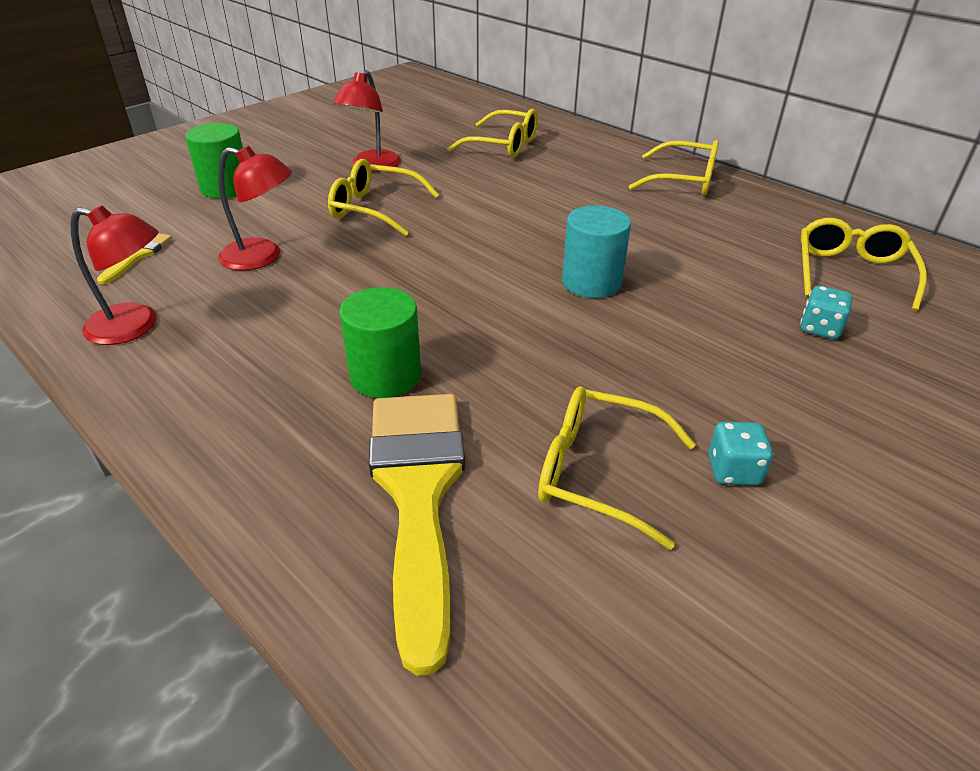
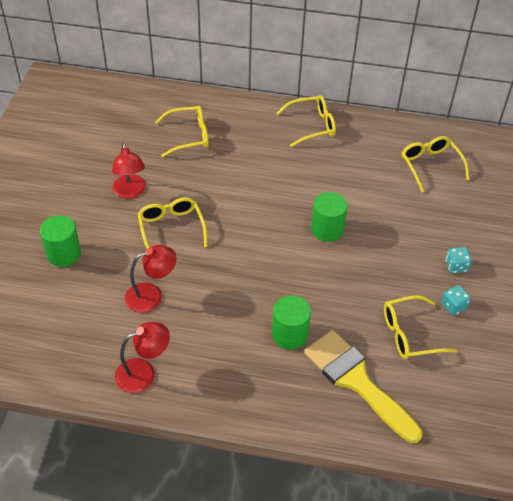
camera: 35 degrees left, 10 degrees up
(138, 255) = (81, 330): yellow brush -> none
(374, 209) = (171, 228): yellow glasses -> yellow glasses turned 90 degrees clockwise
(591, 282) = (327, 229): turquoise cylinder -> green cylinder
(819, 328) = (438, 211): turquoise dice -> turquoise dice (456, 266)

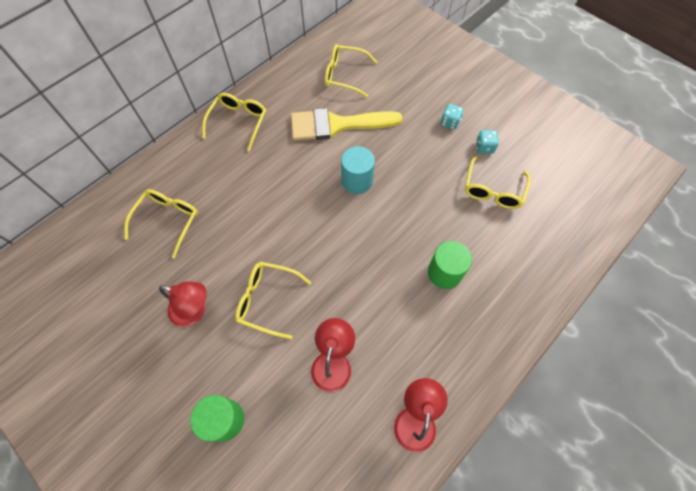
camera: 55 degrees left, 15 degrees up
(327, 229) = (357, 181): green cylinder -> turquoise cylinder
(356, 381) = (515, 252): yellow brush -> yellow brush (337, 125)

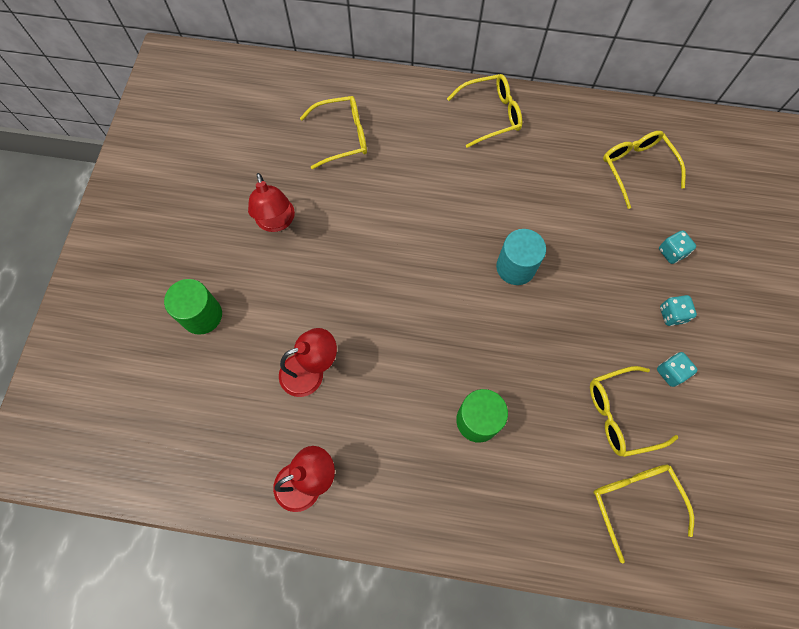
camera: 55 degrees right, 5 degrees up
(267, 300) = (328, 273): yellow glasses -> yellow glasses (634, 501)
(337, 125) = (566, 203): yellow brush -> none
(411, 96) = (671, 252): none -> turquoise dice

